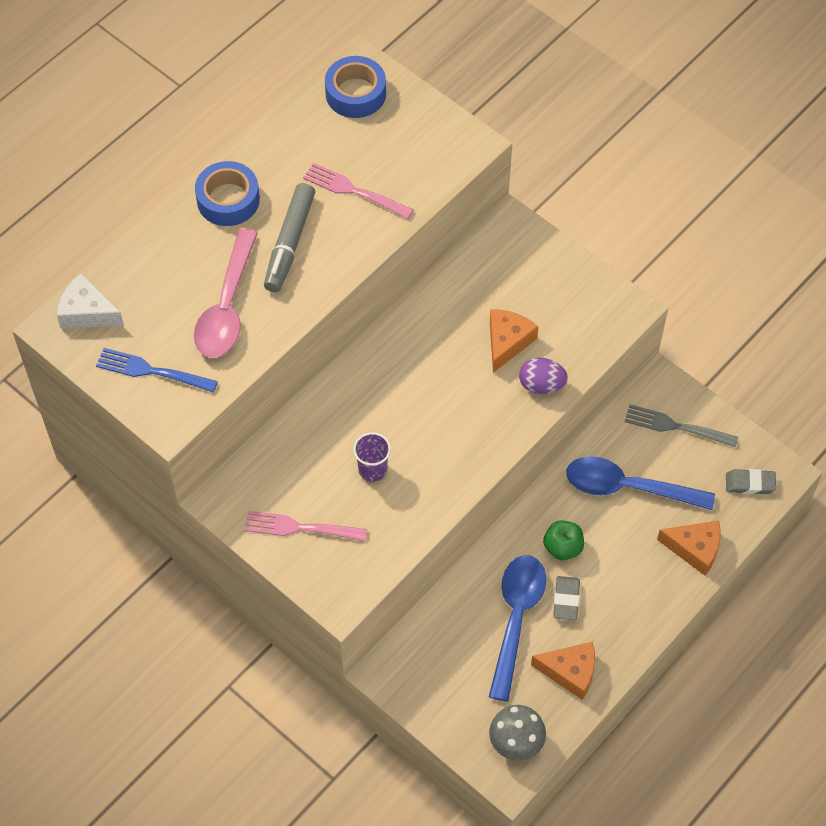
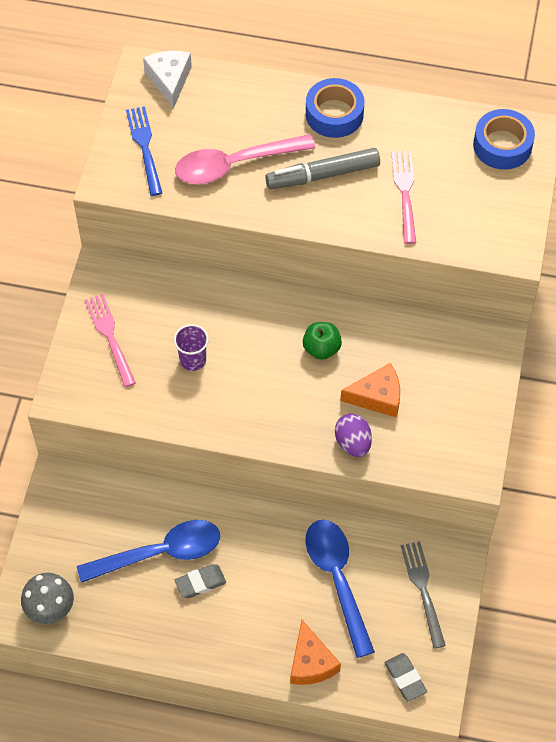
camera: 60 degrees right, 0 degrees up
(563, 547) = (248, 556): green apple -> green apple (321, 348)
(570, 672) = (136, 618): orange cheese -> none

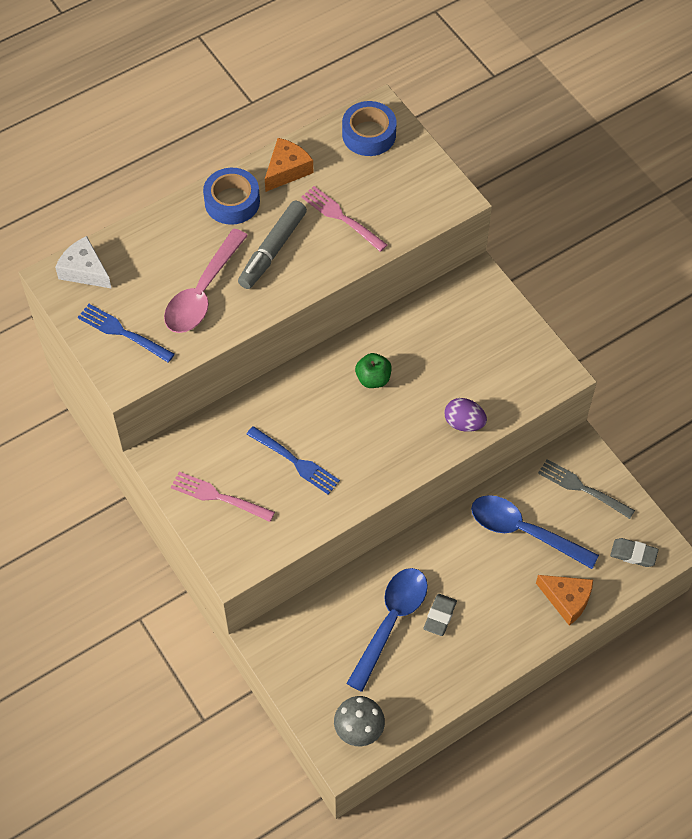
camera: 45 degrees left, 0 degrees up
(193, 360) = (295, 462): purple cup -> blue fork
(377, 397) = (445, 379): orange cheese -> orange cheese (287, 170)

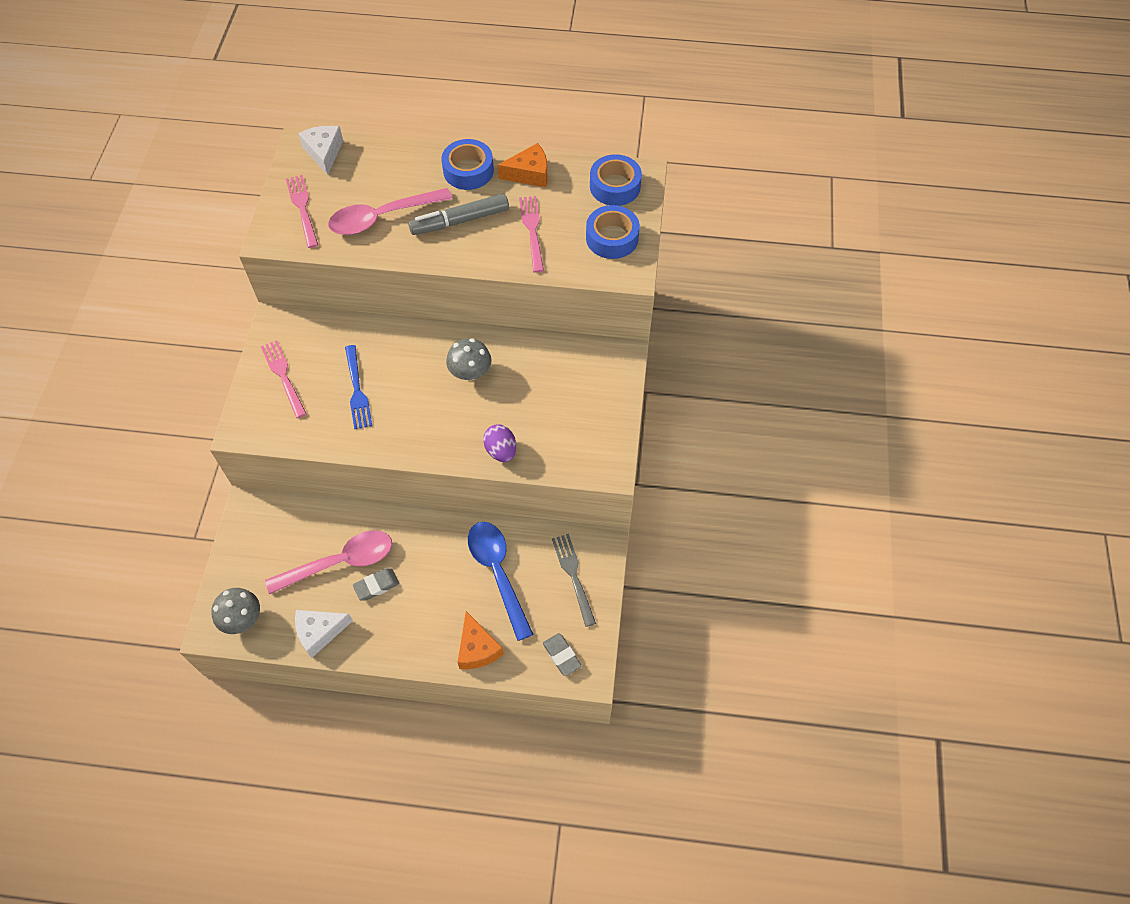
camera: 40 degrees right, 0 degrees up
(123, 332) = (302, 208): blue fork -> pink fork
(373, 379) = (470, 372): green apple -> grey mushroom
(391, 622) = (340, 562): blue spoon -> pink spoon
(412, 180) = (612, 238): none -> blue tape
(433, 687) = (319, 632): none -> white cheese

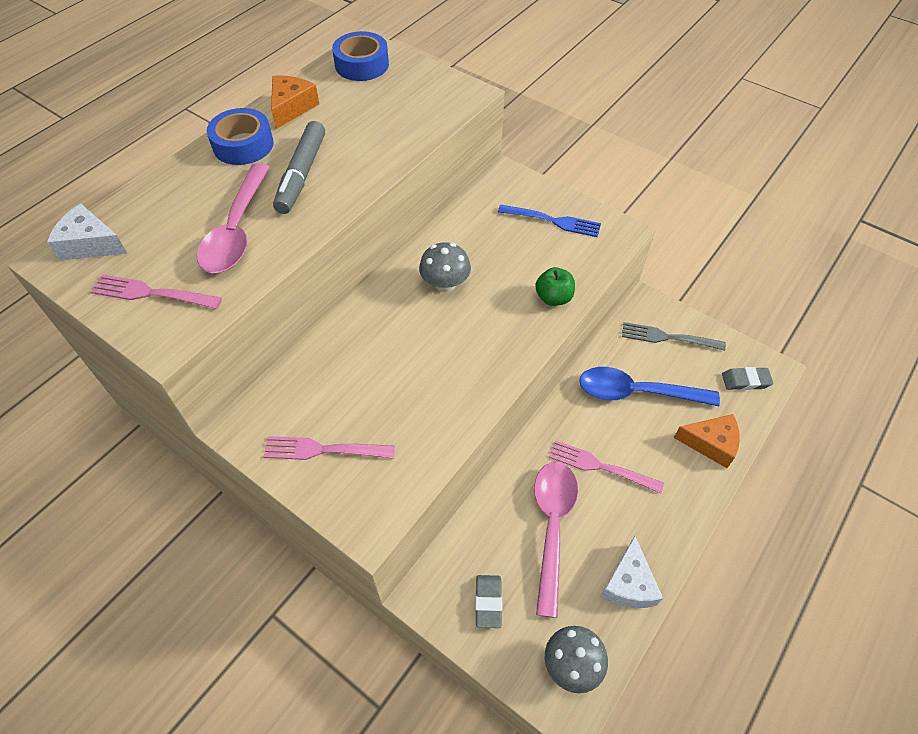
camera: 60 degrees left, 5 degrees down
(357, 390) = (397, 386): blue fork -> blue fork (553, 221)
(376, 585) = (598, 503): grey eraser -> grey eraser (488, 602)
(501, 451) = (553, 298): purple egg -> green apple
(532, 230) = (363, 131): pink fork -> pink fork (600, 466)
(612, 238) = (419, 88): blue tape -> none

